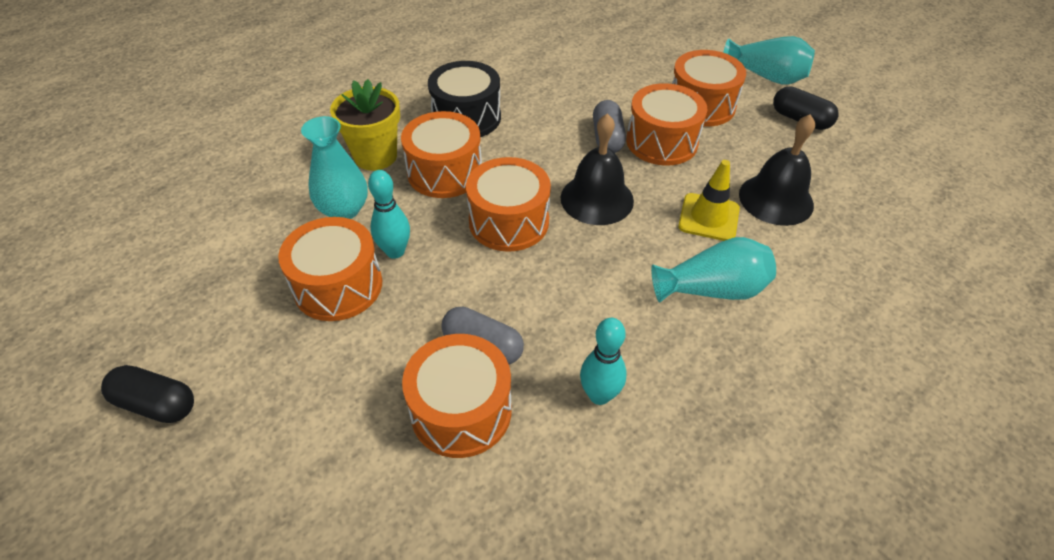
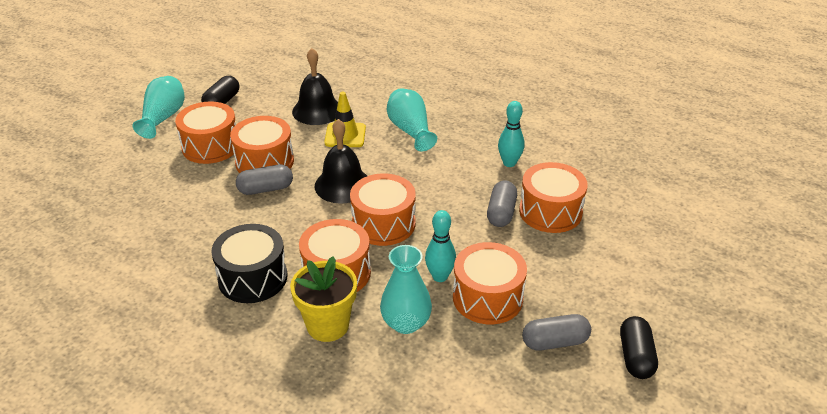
camera: 105 degrees left, 10 degrees down
(235, 328) = (555, 342): none -> grey capsule

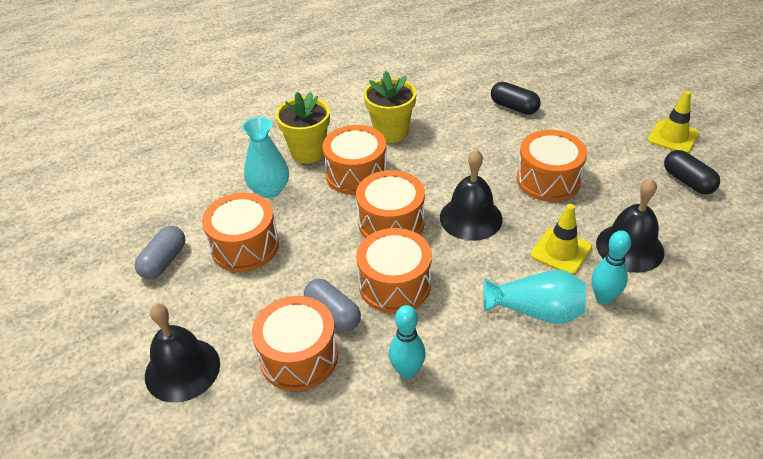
camera: 125 degrees right, 5 degrees up
(163, 118) = (673, 137): turquoise vase -> yellow traffic cone
(210, 146) = (598, 154): orange drum -> orange drum (395, 284)
(253, 278) = (391, 132): black drum -> yellow flower pot
(265, 189) = (501, 168): grey capsule -> none
(440, 276) = (295, 229): turquoise bowling pin -> turquoise bowling pin (603, 298)
(622, 261) = (182, 369): none -> black bell
(635, 357) = (97, 302): black capsule -> black capsule (514, 107)

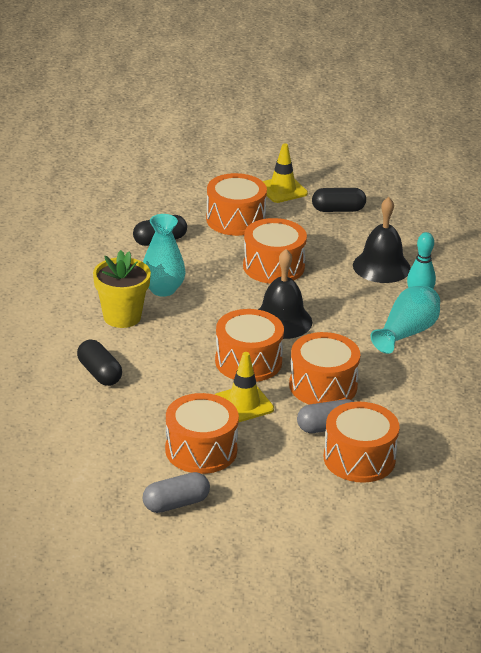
camera: 65 degrees left, 10 degrees down
(164, 261) = (176, 504): grey capsule -> grey capsule turned 75 degrees counterclockwise
(182, 369) = (323, 524): black bell -> none
(269, 190) = (134, 413): turquoise vase -> turquoise vase (163, 289)
(308, 152) = (99, 373): yellow flower pot -> black capsule
(356, 174) = (163, 357): orange drum -> orange drum (235, 219)
(407, 371) = (415, 411): turquoise bowling pin -> none
(561, 251) = (358, 296): yellow traffic cone -> yellow traffic cone (243, 404)

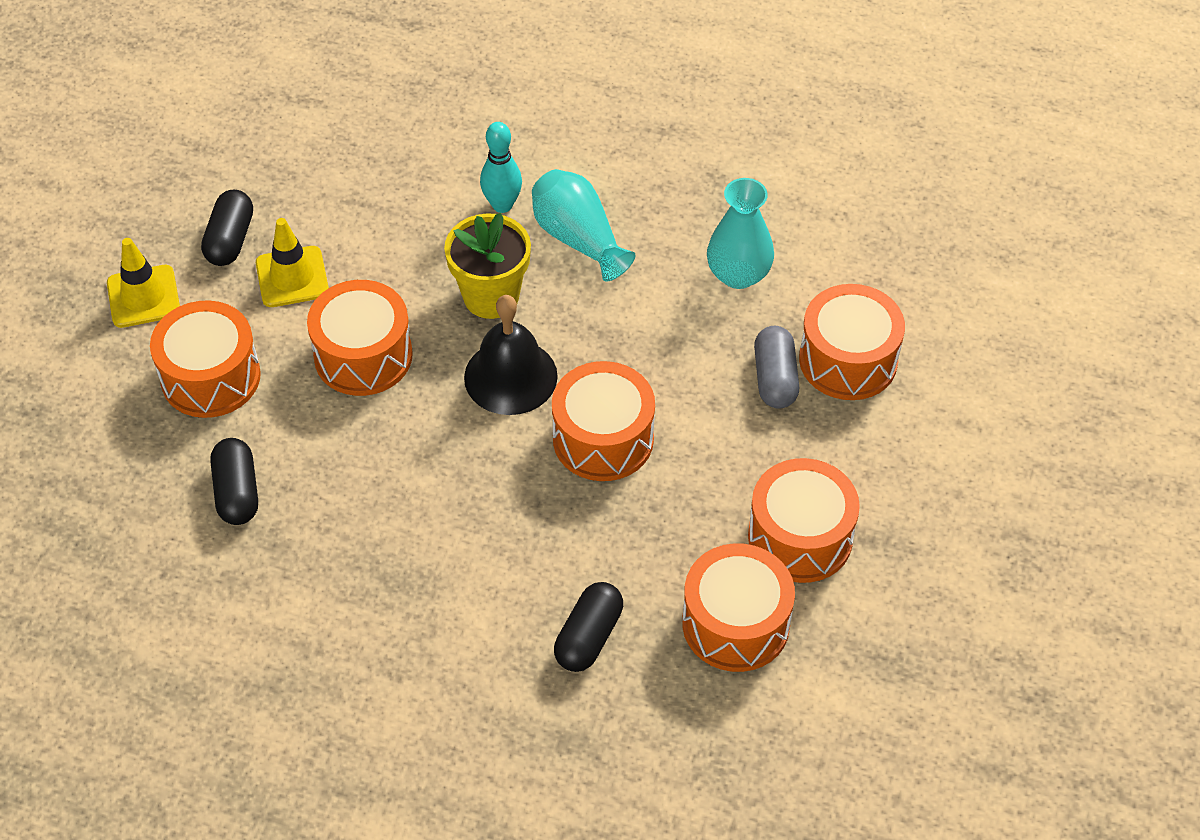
camera: 75 degrees left, 20 degrees up
(99, 373) = (588, 637): black capsule -> black capsule turned 45 degrees counterclockwise
(122, 317) = (444, 582): yellow flower pot -> yellow flower pot (491, 296)
(163, 289) = (382, 513): turquoise vase -> turquoise vase (738, 274)
(176, 504) = (913, 589): grey capsule -> none
(243, 404) = (703, 465): yellow traffic cone -> yellow traffic cone (292, 277)
(323, 386) = (680, 363): orange drum -> orange drum (735, 623)
(381, 266) = (405, 226): black bell -> none

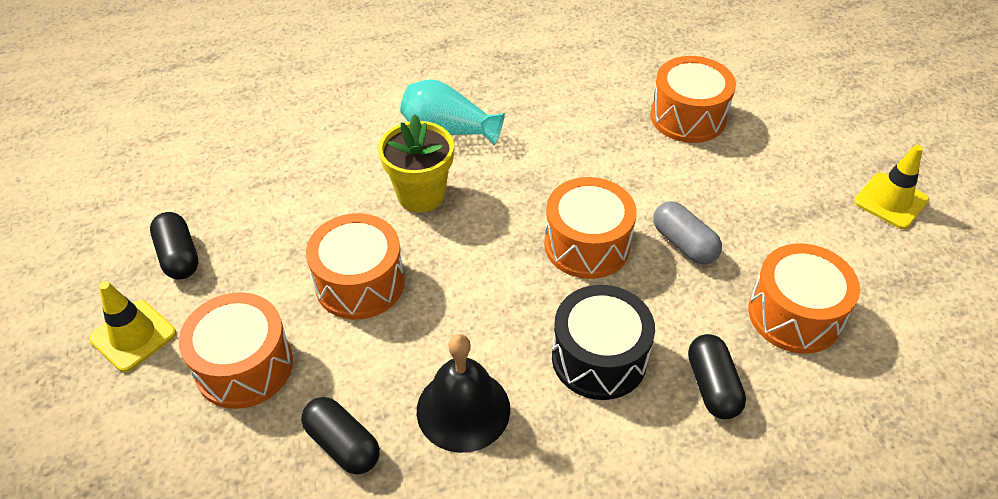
camera: 35 degrees left, 5 degrees down
(292, 277) = (254, 257): yellow traffic cone -> yellow traffic cone (891, 201)
(502, 205) = (375, 135): turquoise bowling pin -> none
(510, 376) = (484, 239): black bell -> black bell (463, 409)
(512, 550) = (599, 358): none -> black drum
(738, 274) = (572, 102): turquoise vase -> none
(775, 378) = (656, 149): grey capsule -> grey capsule (684, 244)
(800, 537) = (773, 235): orange drum -> none

